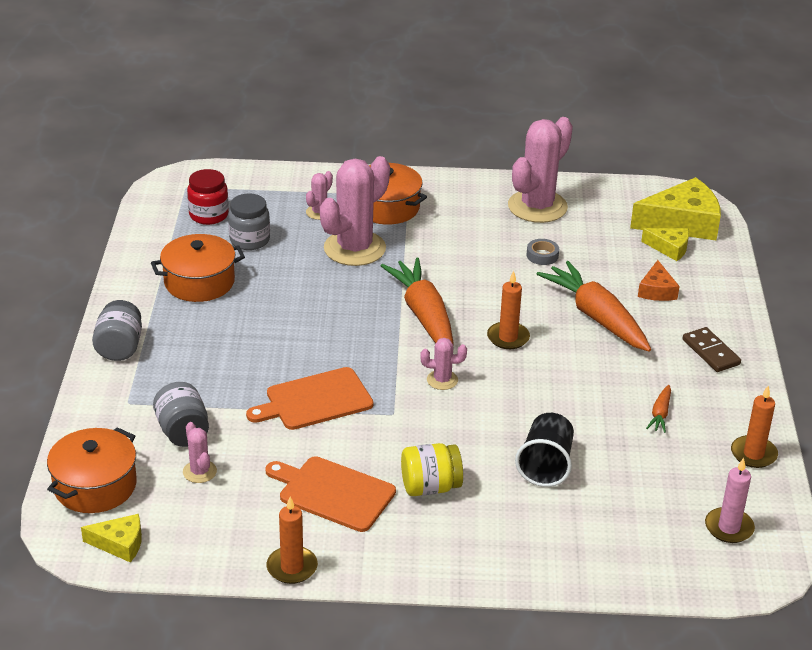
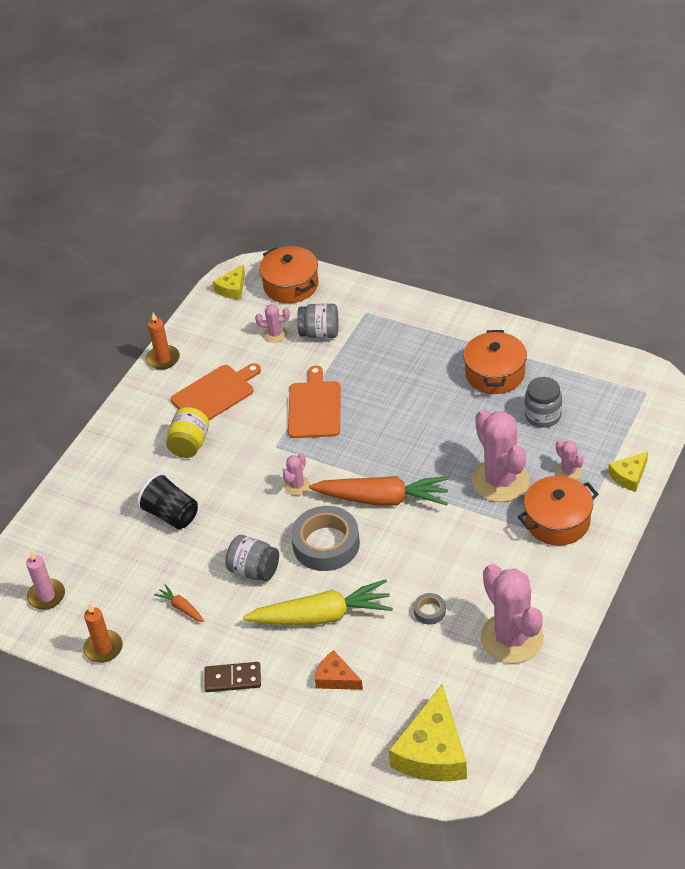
camera: 120 degrees right, 10 degrees up
(119, 347) = (431, 317): grey jar -> grey jar (254, 570)
(209, 215) = (593, 398): red jar -> none
(508, 337) = (326, 544): orange candle -> grey tape
(596, 317) = (322, 616): orange carrot -> yellow carrot
(669, 248) = (395, 719): yellow cheese -> yellow cheese (629, 476)

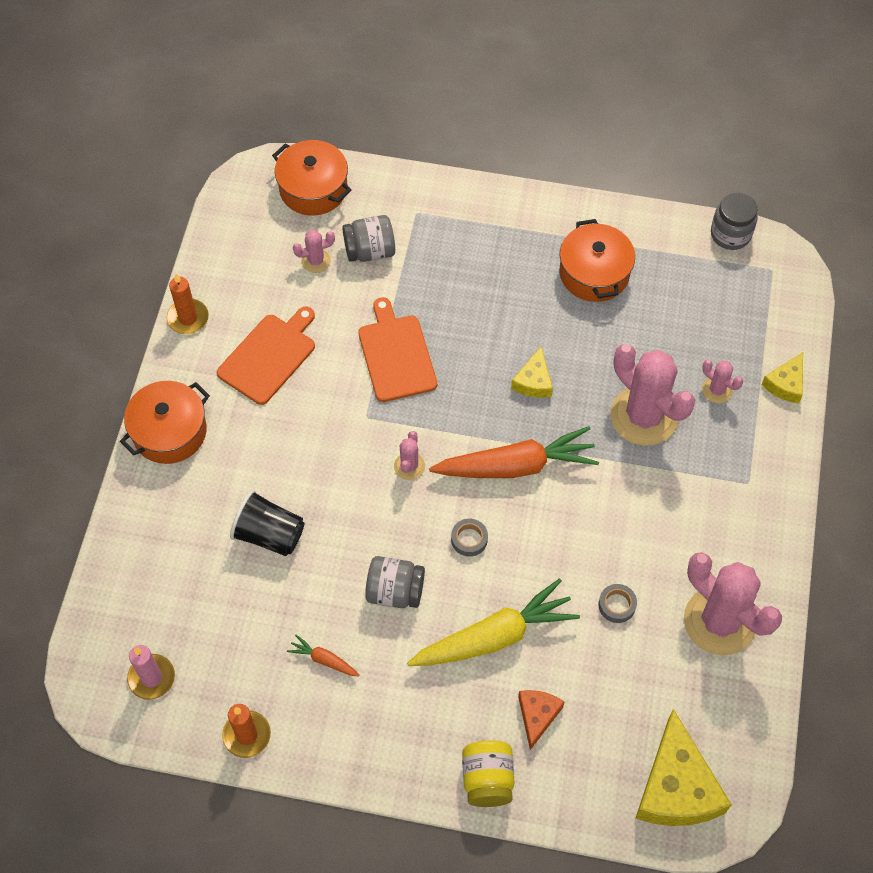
camera: 20 degrees left, 15 degrees up
(190, 444) = (260, 433): yellow jar -> yellow jar (487, 779)
(232, 288) = (242, 204): yellow cheese -> yellow cheese (533, 381)
(233, 678) = (416, 743): brown domino -> none
(326, 544) = (469, 539): grey tape -> grey tape, size x0.45
(336, 678) = (537, 716): orange cheese -> orange cheese turned 90 degrees clockwise
(542, 416) = (665, 321): grey jar -> grey jar (730, 234)
(557, 521) = (724, 458): orange pot -> orange pot (169, 432)

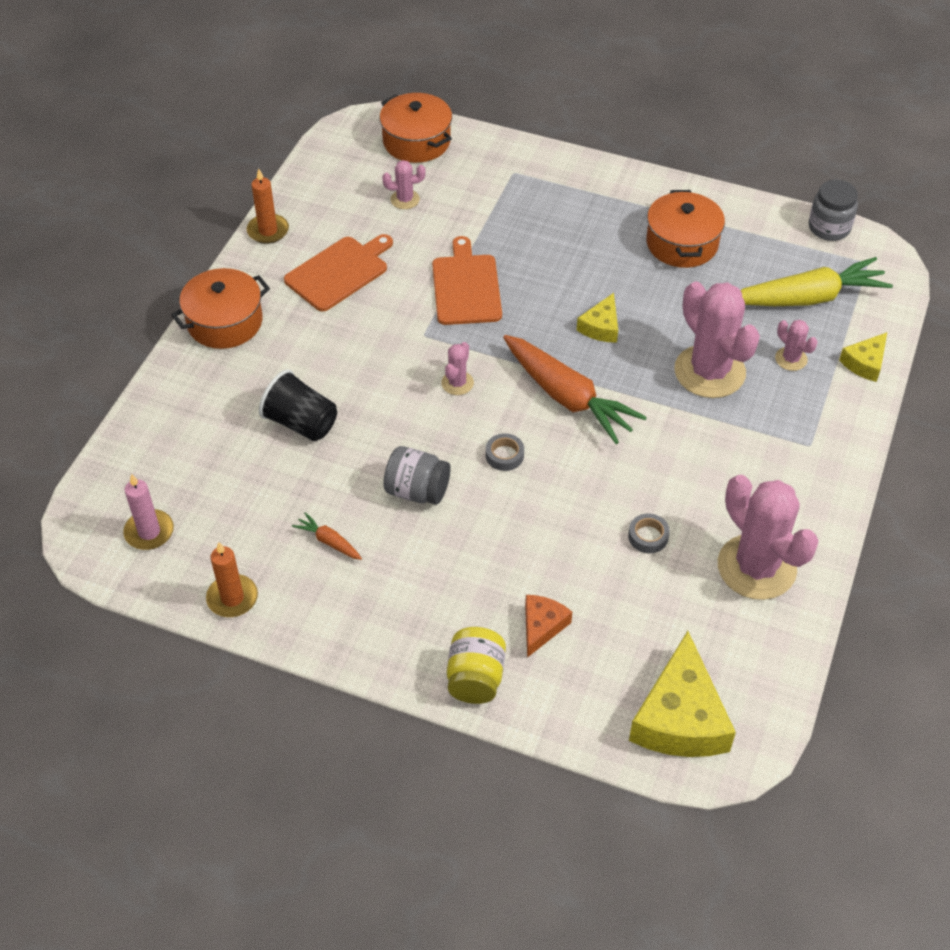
camera: 10 degrees right, 10 degrees down
(370, 251) = (460, 198): grey jar -> none
(494, 636) = (512, 546): yellow carrot -> yellow carrot (809, 298)
(516, 466) = (567, 397): orange carrot -> orange carrot turned 45 degrees clockwise

